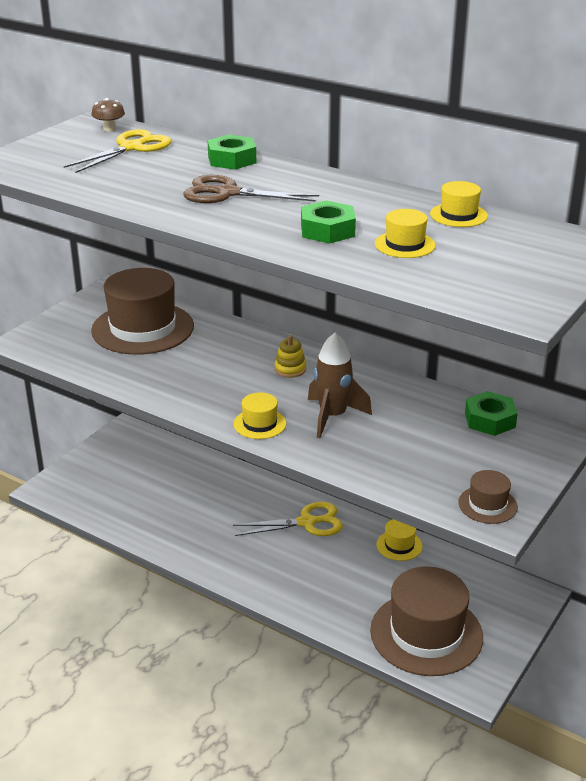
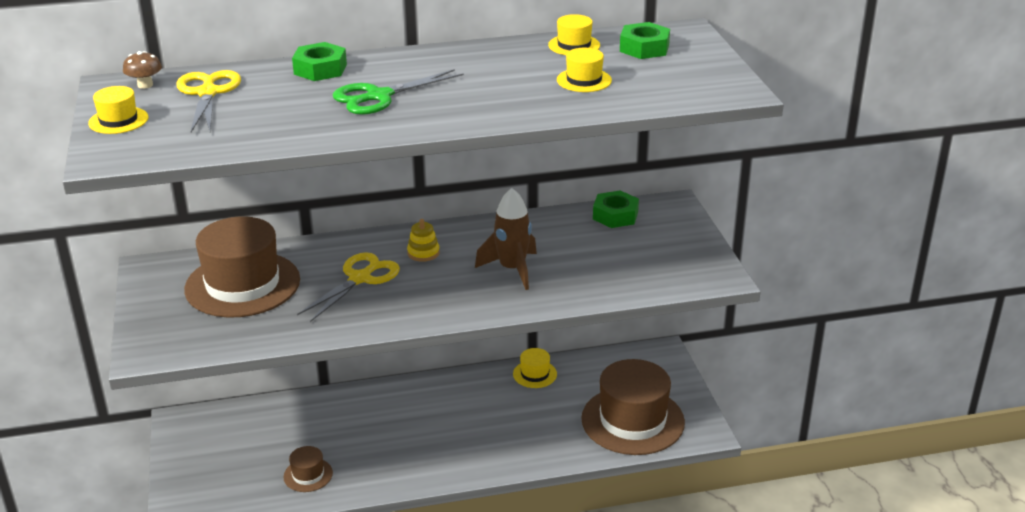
camera: 45 degrees left, 0 degrees up
(228, 193) = (379, 96): brown scissors -> green scissors
(260, 424) = (469, 303): yellow hat -> yellow hat (118, 120)
(307, 522) = (447, 399): yellow scissors -> yellow scissors (360, 278)
(327, 230) = (513, 92): green nut -> green nut (644, 48)
(487, 505) = (699, 270): brown hat -> brown hat (308, 475)

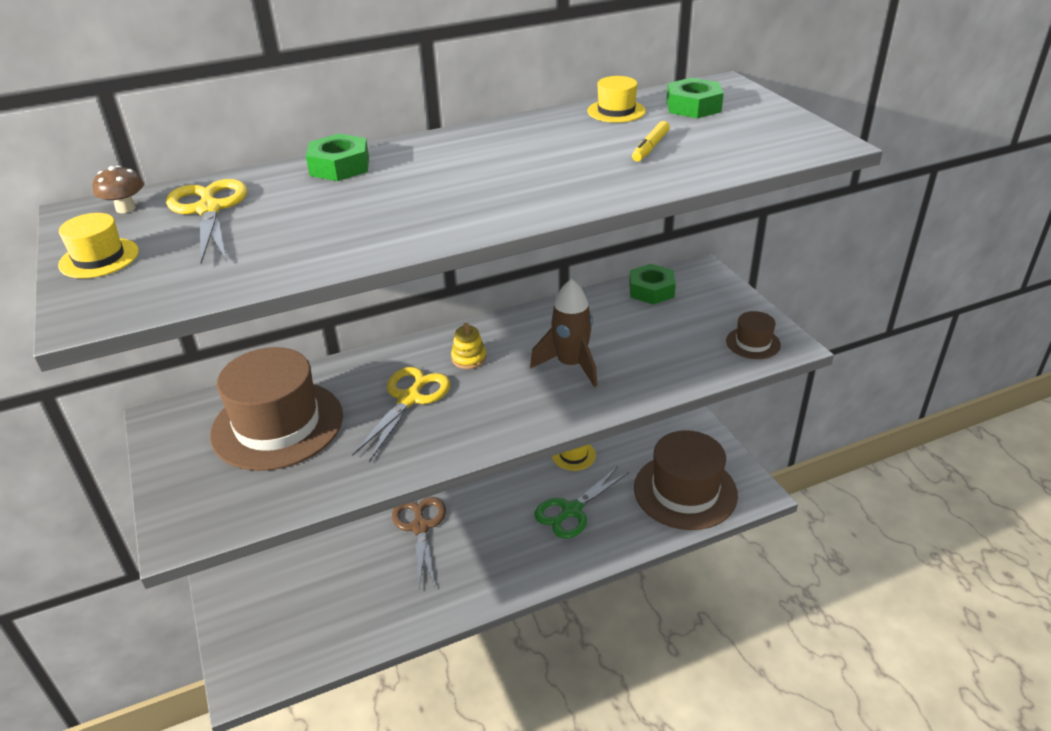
camera: 10 degrees left, 5 degrees up
(308, 475) = (374, 609): brown hat -> brown hat (753, 343)
(369, 415) = (420, 527): none -> brown scissors
(379, 96) = (423, 191): green scissors -> green scissors (571, 510)
(584, 80) = (650, 147): yellow hat -> yellow marker

